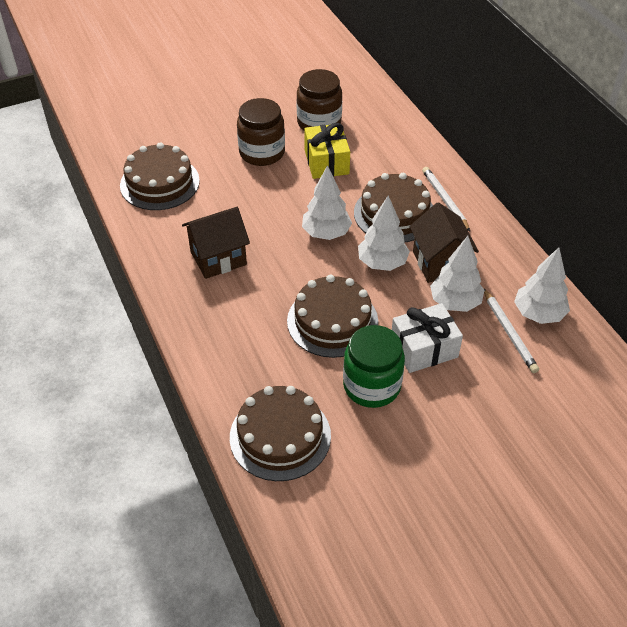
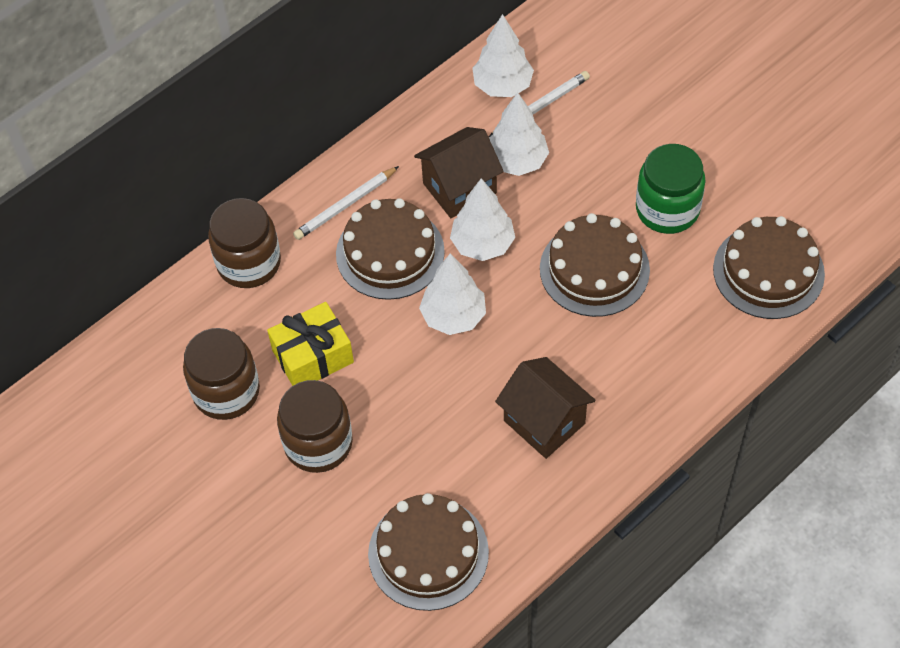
camera: 105 degrees left, 10 degrees up
(413, 148) = (249, 263): none -> brown jar
(424, 348) = (596, 175): white gift -> none

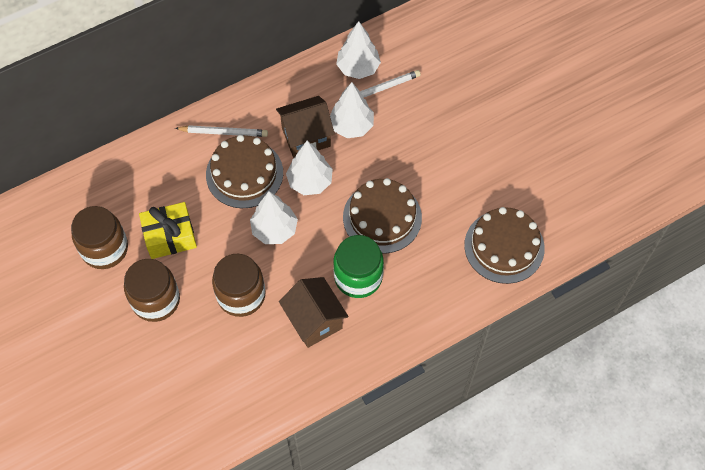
camera: 10 degrees right, 5 degrees up
(249, 263) = (146, 159): brown jar -> brown jar (241, 295)
(345, 205) = (224, 132): white pencil -> white pencil turned 150 degrees counterclockwise
(428, 553) = (207, 396): brown cake -> none
(667, 209) = (446, 185): green jar -> green jar (358, 277)

